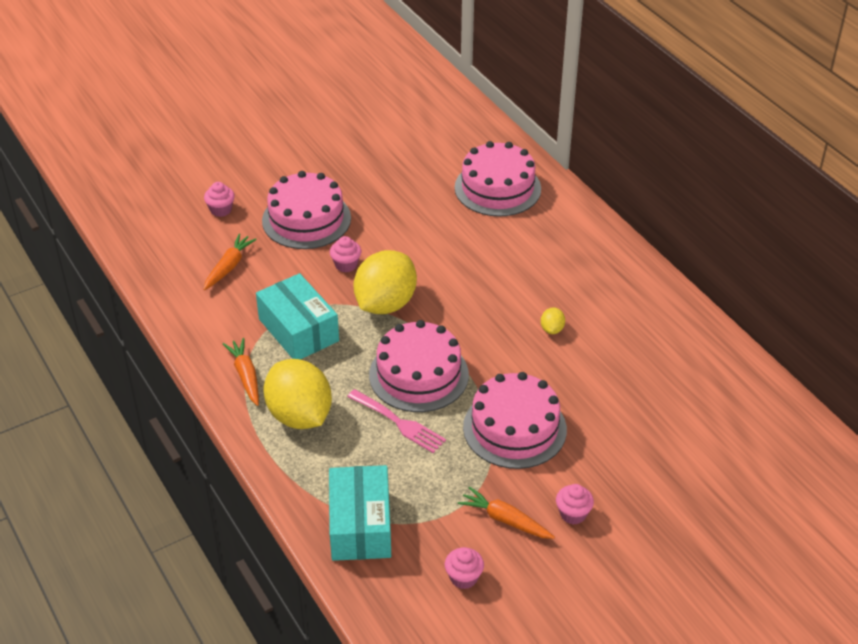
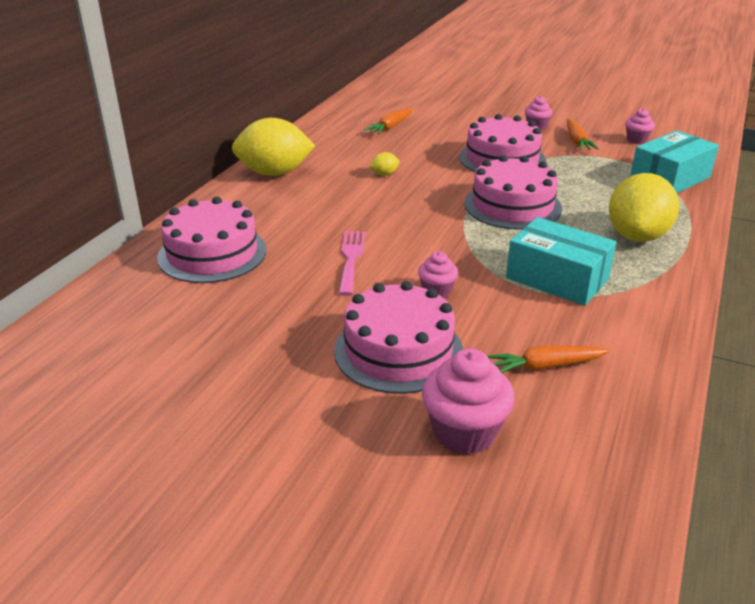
camera: 125 degrees left, 10 degrees down
(221, 210) = (464, 432): pink cupcake -> pink cupcake, size x1.76
(245, 376) = (649, 280): orange carrot -> orange carrot (390, 127)
(298, 330) = (557, 278): turquoise box -> turquoise box turned 75 degrees counterclockwise
(385, 304) = (458, 249): yellow lemon -> yellow lemon (274, 173)
(398, 422) = (569, 196): pink fork -> pink fork (351, 259)

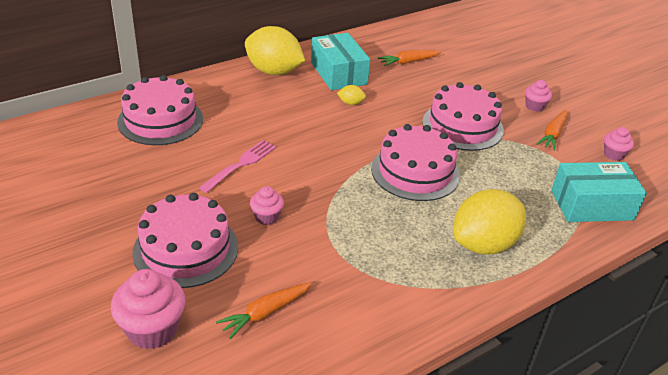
camera: 30 degrees right, 5 degrees up
(545, 366) = (265, 313): orange carrot -> orange carrot turned 60 degrees counterclockwise
(557, 278) = (367, 249): turquoise box -> turquoise box (338, 73)

